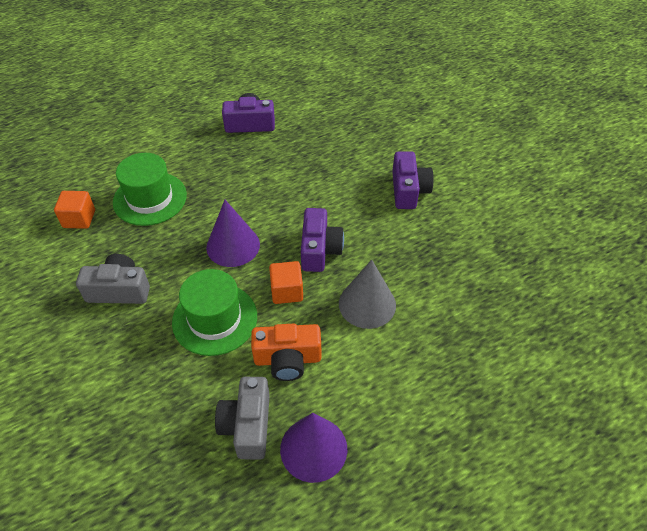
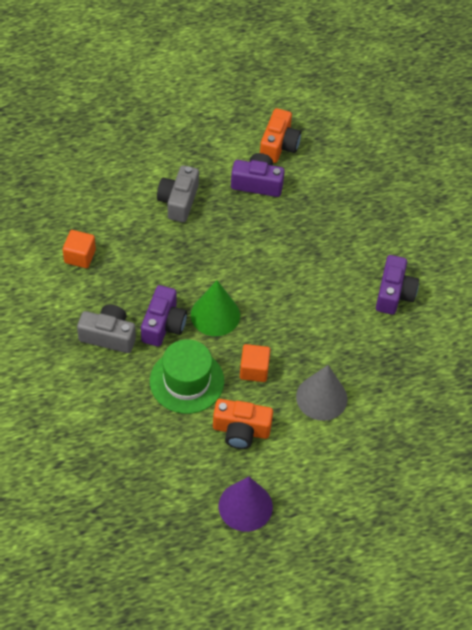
camera: 10 degrees right, 5 degrees up
(150, 198) = (147, 249): green hat -> none
(233, 246) = (215, 315): purple cone -> green cone
(247, 425) = (197, 476): grey camera -> grey camera (178, 201)
(263, 91) = (279, 145): none -> orange camera
(319, 250) = (293, 336): purple camera -> purple camera (163, 325)

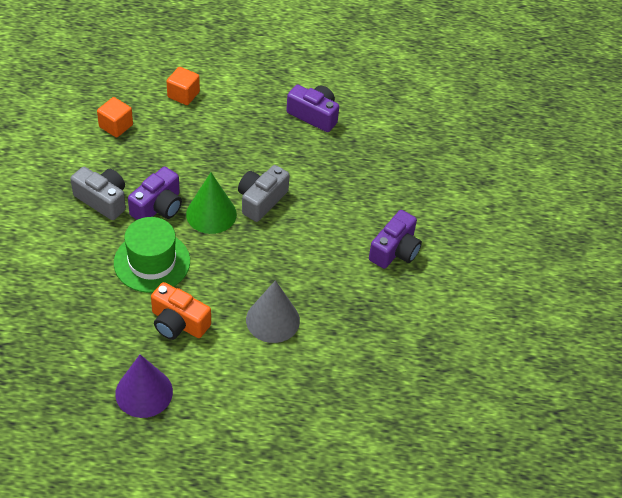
camera: 20 degrees right, 5 degrees down
(178, 201) = (232, 108): grey camera -> grey camera (261, 200)
(254, 370) = (221, 273): orange cube -> orange cube (183, 95)
(279, 145) = (352, 90): orange camera -> none

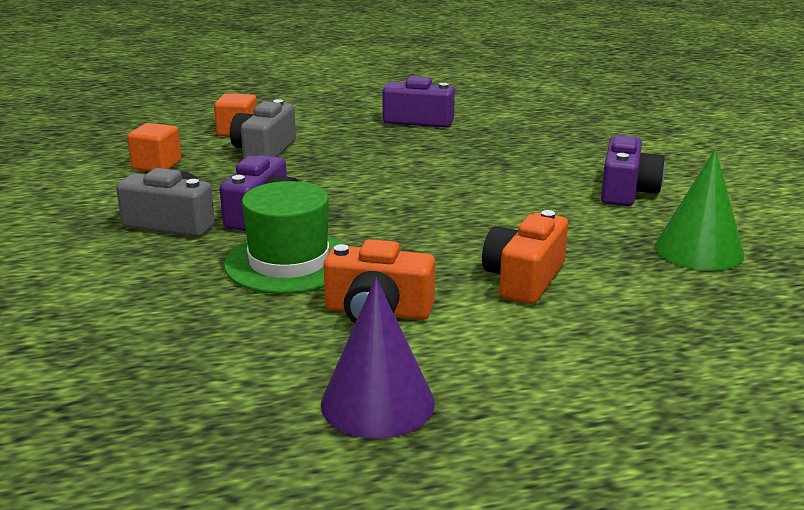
camera: 15 degrees left, 25 degrees down
(211, 214) = (347, 207): green cone -> green cone (699, 250)
(261, 200) = (409, 185): grey camera -> grey camera (264, 151)
(272, 320) = (524, 279): grey cone -> orange camera

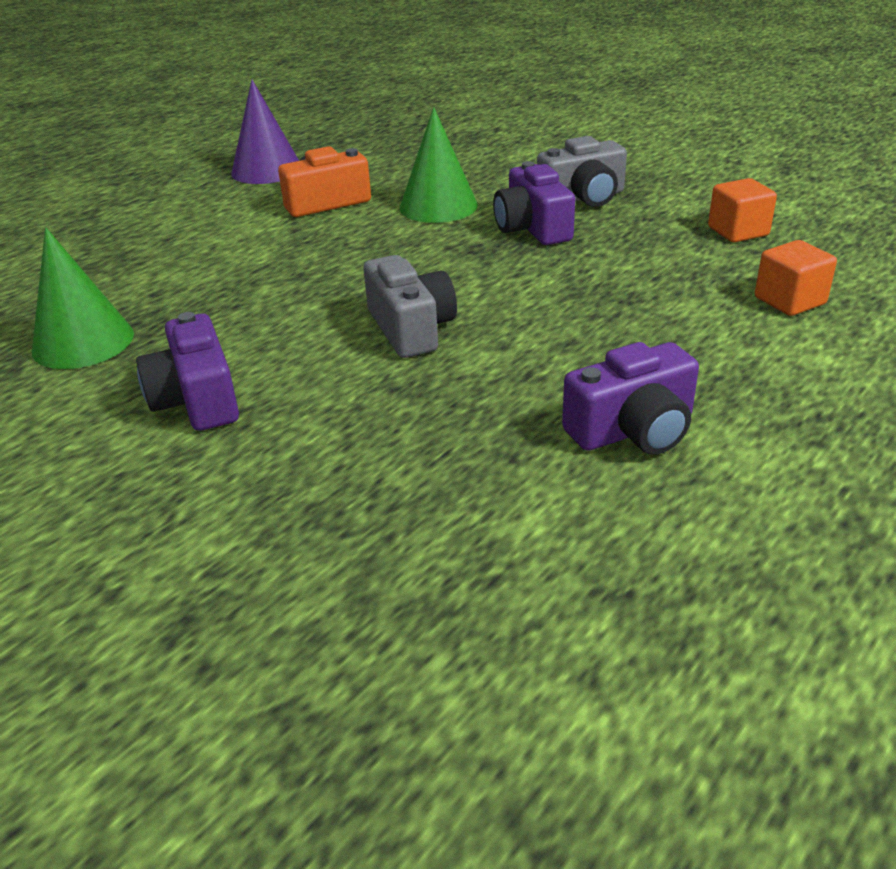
camera: 145 degrees right, 10 degrees up
(264, 151) = (691, 287): grey camera -> grey camera (411, 328)
(289, 262) = (438, 206): green hat -> green cone
(524, 279) = (240, 257): orange camera -> none

